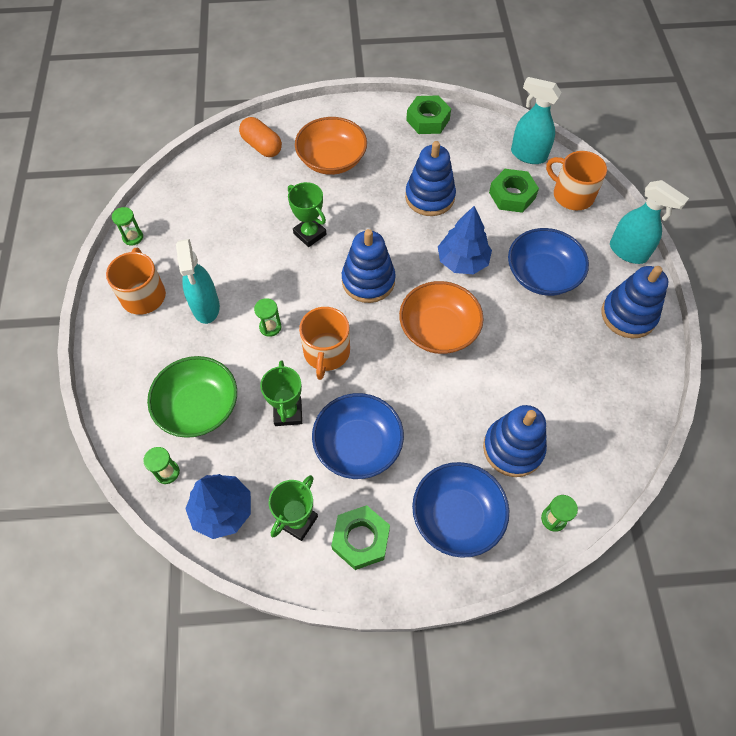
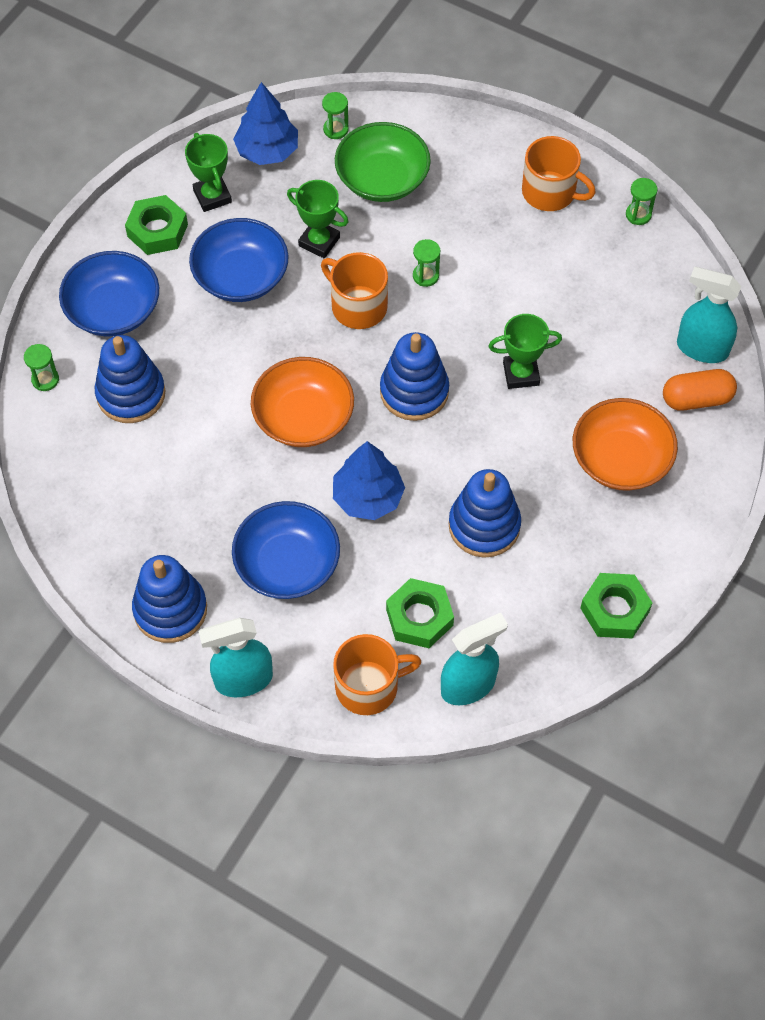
camera: 125 degrees right, 0 degrees up
(206, 307) = (493, 235): turquoise spray bottle -> turquoise spray bottle (701, 348)

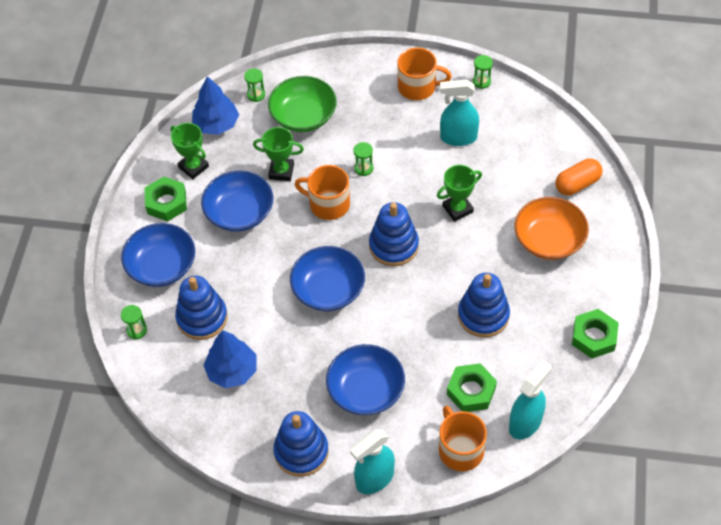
camera: 20 degrees left, 5 degrees down
(303, 417) = (328, 290): orange bowl -> blue bowl
(368, 497) = (397, 325): blue tree -> blue tree (232, 370)
(368, 686) = (460, 449): orange mug -> orange mug turned 75 degrees counterclockwise
(701, 348) = (564, 151): turquoise spray bottle -> turquoise spray bottle (458, 137)

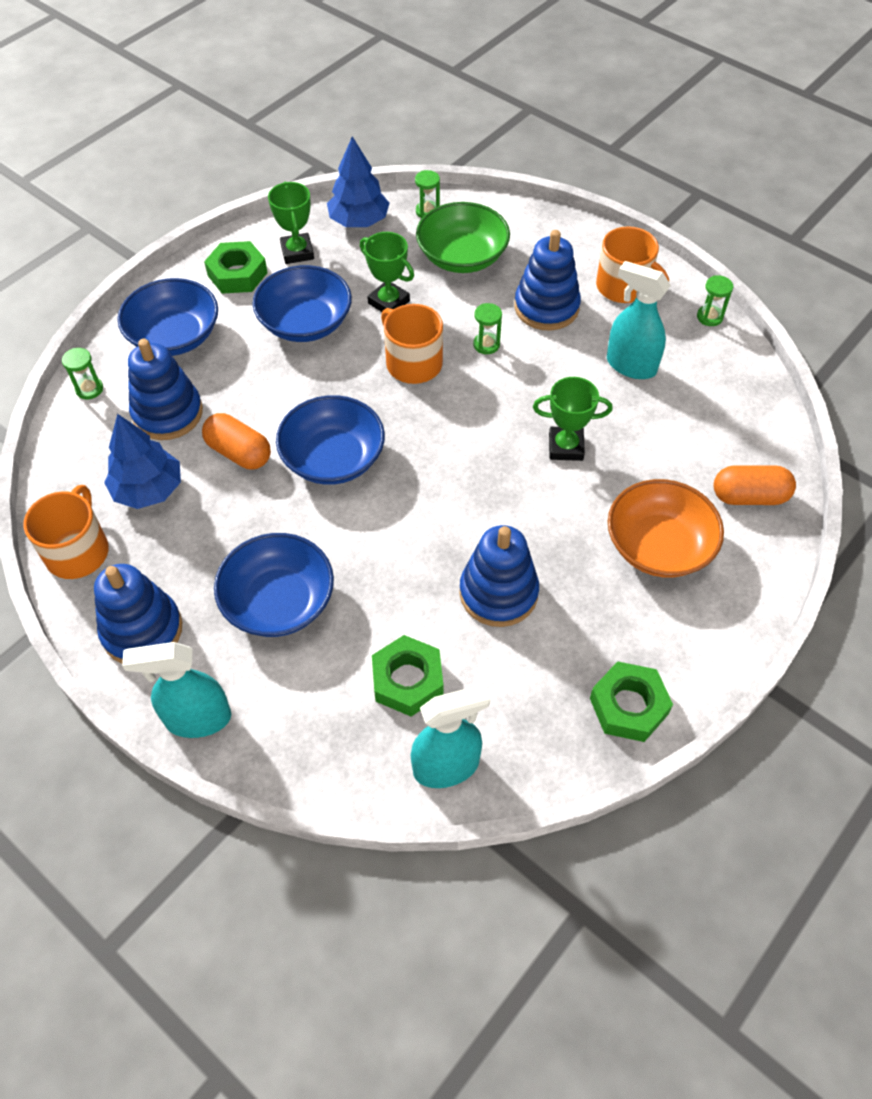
camera: 30 degrees right, 0 degrees up
(268, 318) = (239, 452): none -> orange capsule
(393, 246) = (452, 449): blue stacking toy -> blue stacking toy (546, 307)
(460, 449) = (334, 749): orange mug -> orange mug (78, 551)

